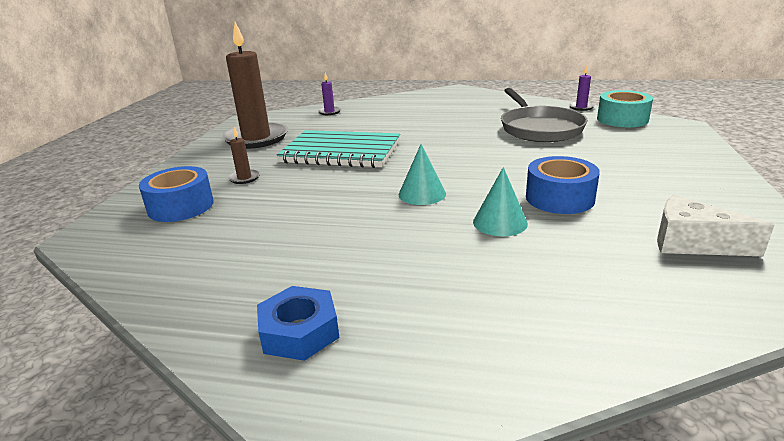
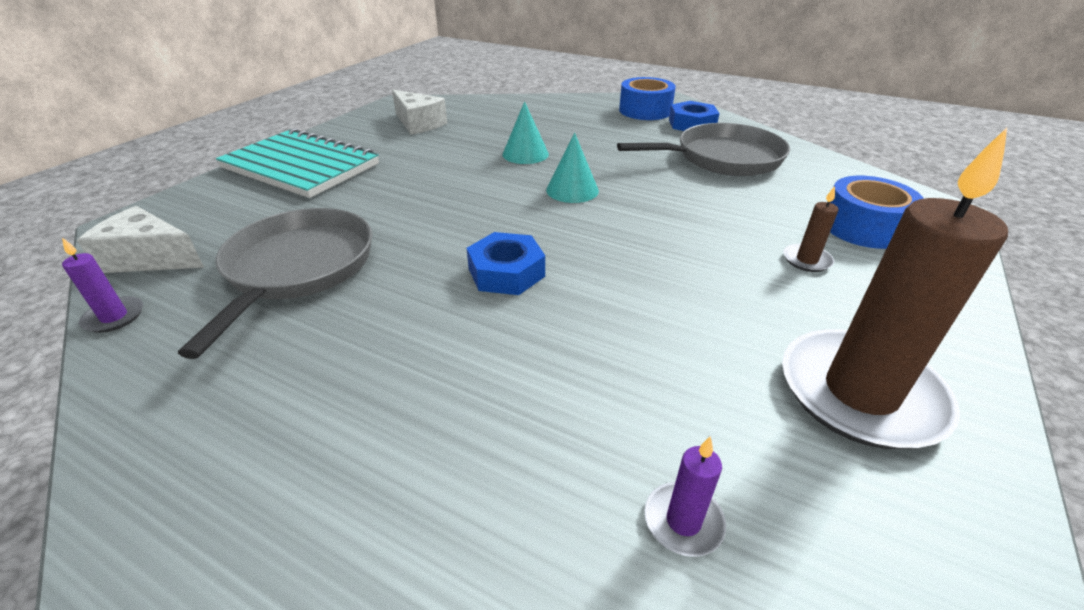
camera: 165 degrees left, 10 degrees up
(270, 261) = (723, 158): none -> grey pan
(341, 152) = (657, 287): turquoise notebook -> turquoise notebook (301, 166)
(427, 144) = (506, 272): none -> blue nut
(559, 198) = (450, 163): blue tape -> blue tape (645, 111)
(622, 119) = (150, 258): turquoise tape -> white cheese

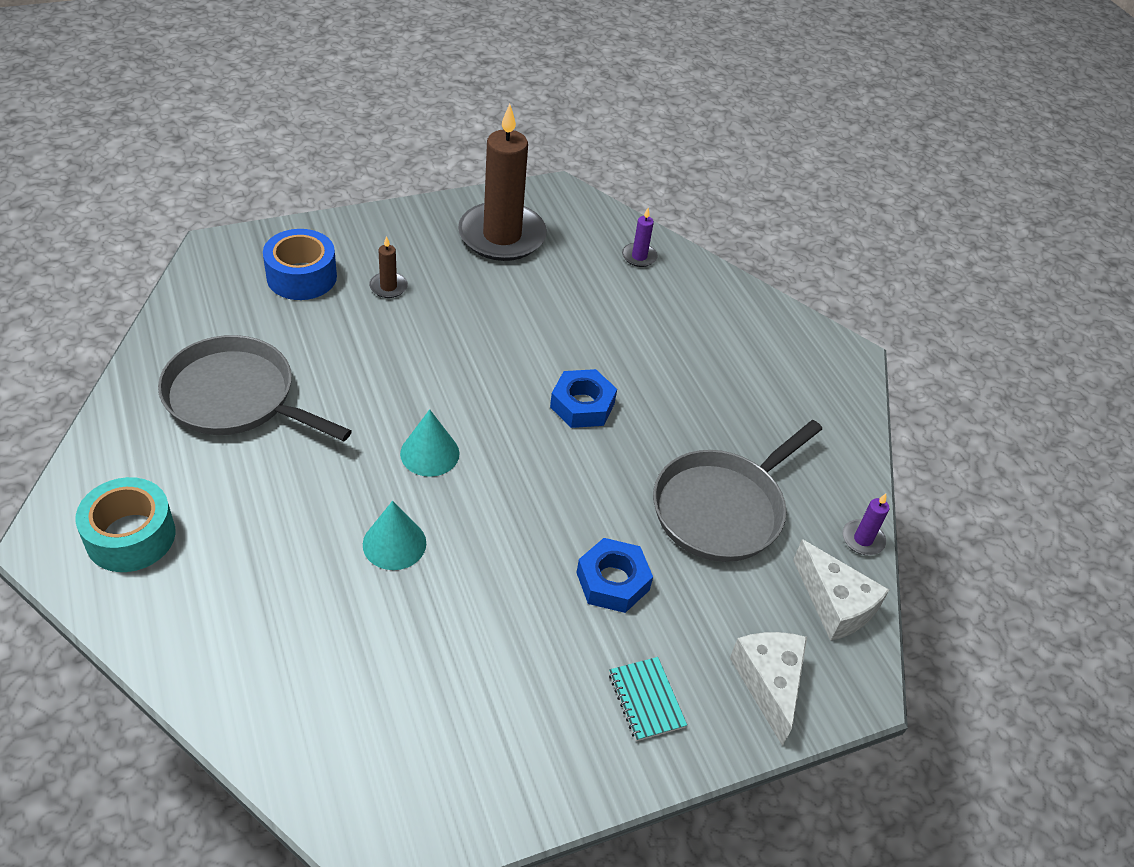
camera: 145 degrees left, 10 degrees up
(301, 166) = (646, 700): turquoise notebook -> turquoise notebook, size x0.43
(418, 124) = (429, 727): white cheese -> white cheese (769, 683)
(645, 111) = (130, 536): blue tape -> turquoise tape
(692, 124) = (145, 467): blue nut -> blue nut (613, 581)

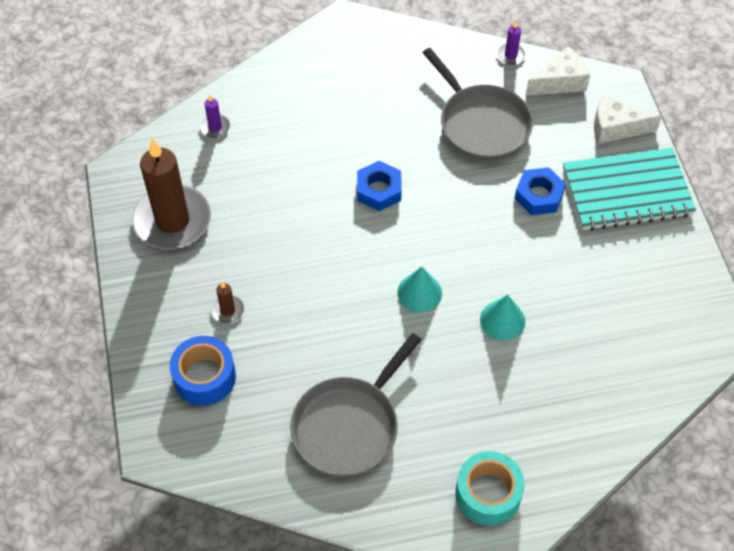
camera: 75 degrees left, 10 degrees up
(646, 700) = (627, 192): turquoise notebook -> turquoise notebook, size x2.34

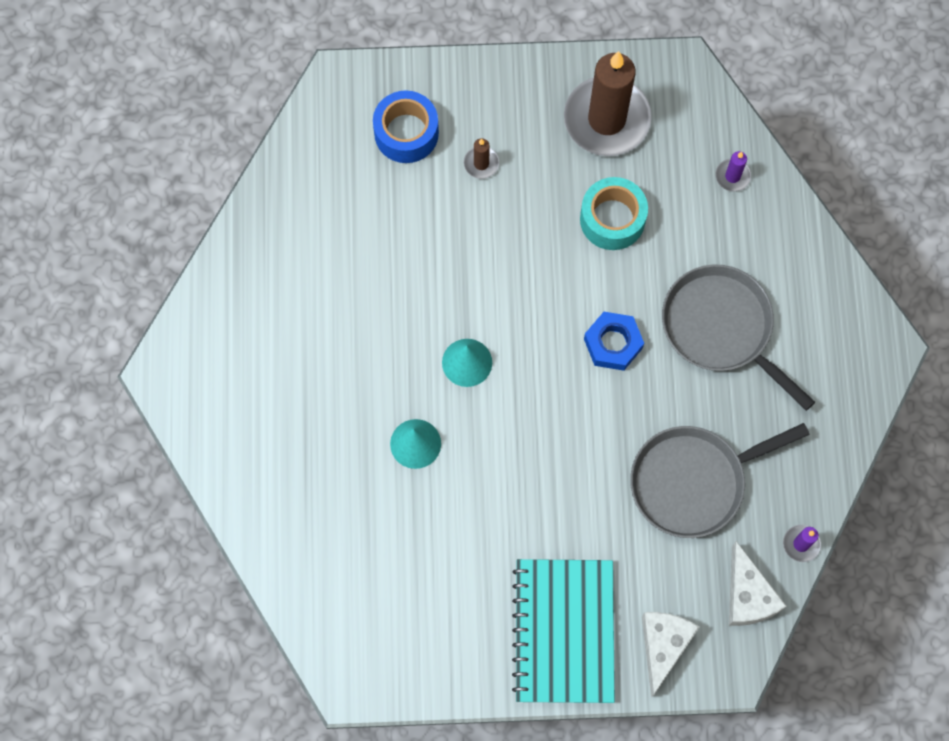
camera: 100 degrees right, 15 degrees up
(349, 426) = (322, 263): grey pan -> grey pan (721, 328)
(488, 494) = (220, 383): turquoise tape -> turquoise tape (612, 219)
(539, 195) = (575, 525): blue nut -> none

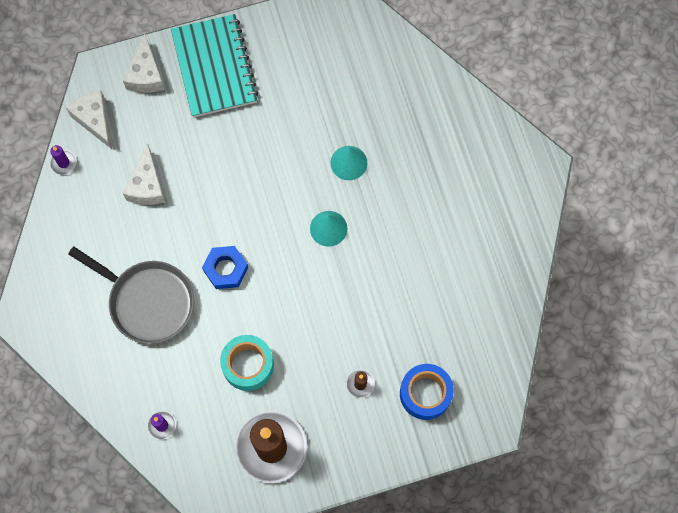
camera: 165 degrees right, 0 degrees up
(693, 482) = (147, 185): grey pan -> white cheese

